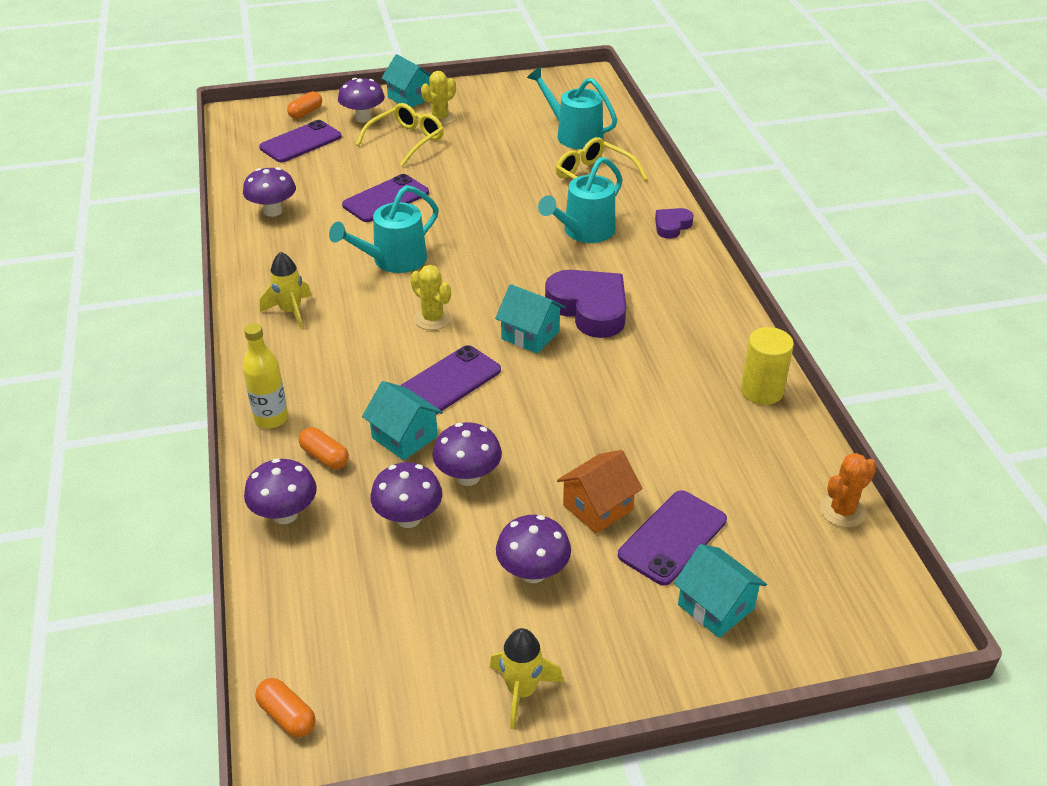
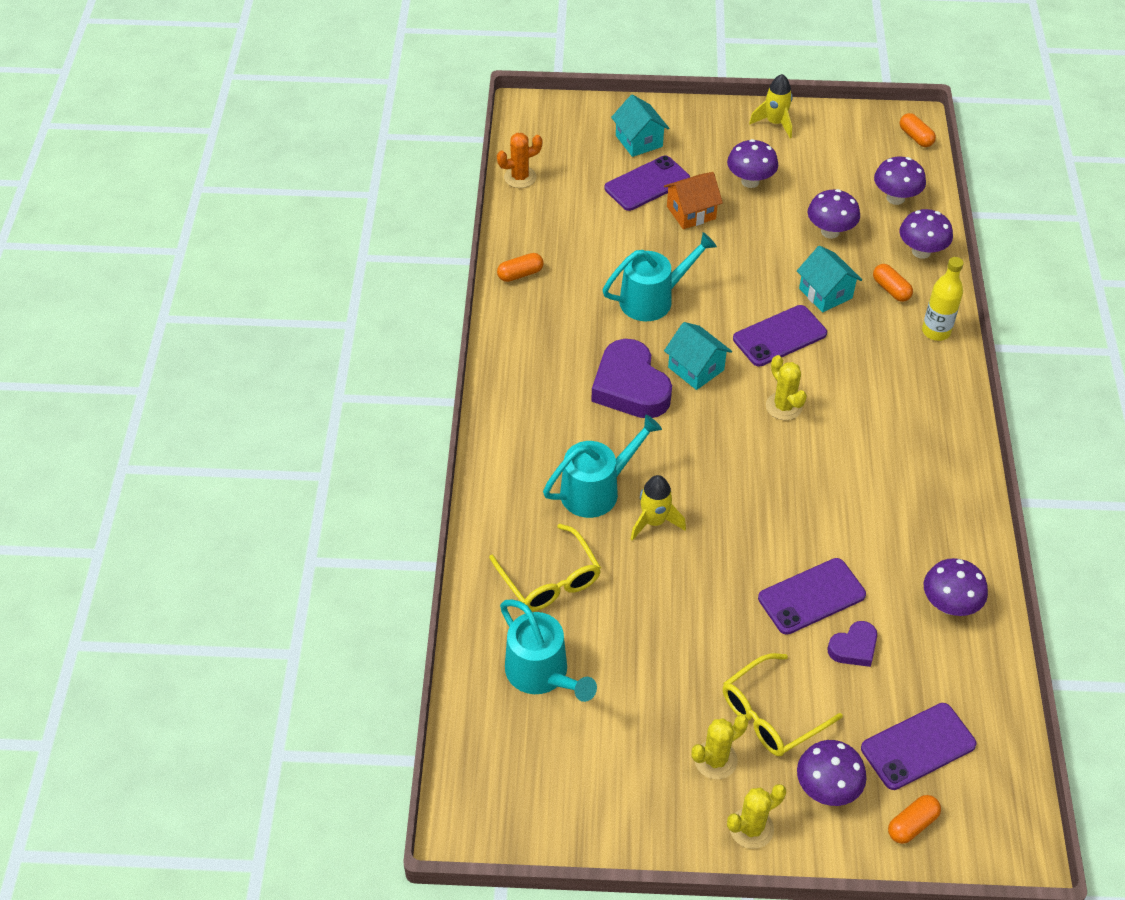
camera: 165 degrees left, 10 degrees up
(291, 312) = (923, 444): yellow rocket -> yellow rocket (654, 521)
(393, 260) = (813, 492): turquoise watering can -> turquoise watering can (653, 299)
(410, 98) = (751, 828): turquoise house -> yellow cactus
(468, 477) = (780, 252): purple mushroom -> purple mushroom (895, 198)
(672, 226) = (498, 477): purple heart -> purple heart (853, 647)
(761, 391) = (520, 274): yellow cylinder -> orange capsule

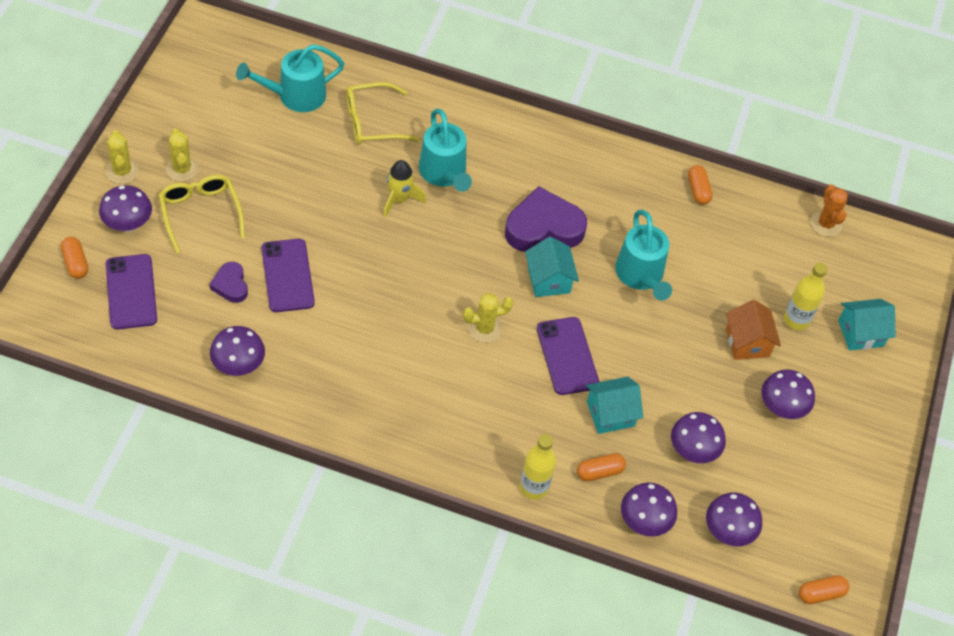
camera: 100 degrees right, 5 degrees up
(647, 184) = (796, 320): purple phone -> yellow bottle
(696, 369) = (549, 280): turquoise house -> turquoise house turned 75 degrees counterclockwise
(775, 123) = (868, 463): yellow rocket -> none

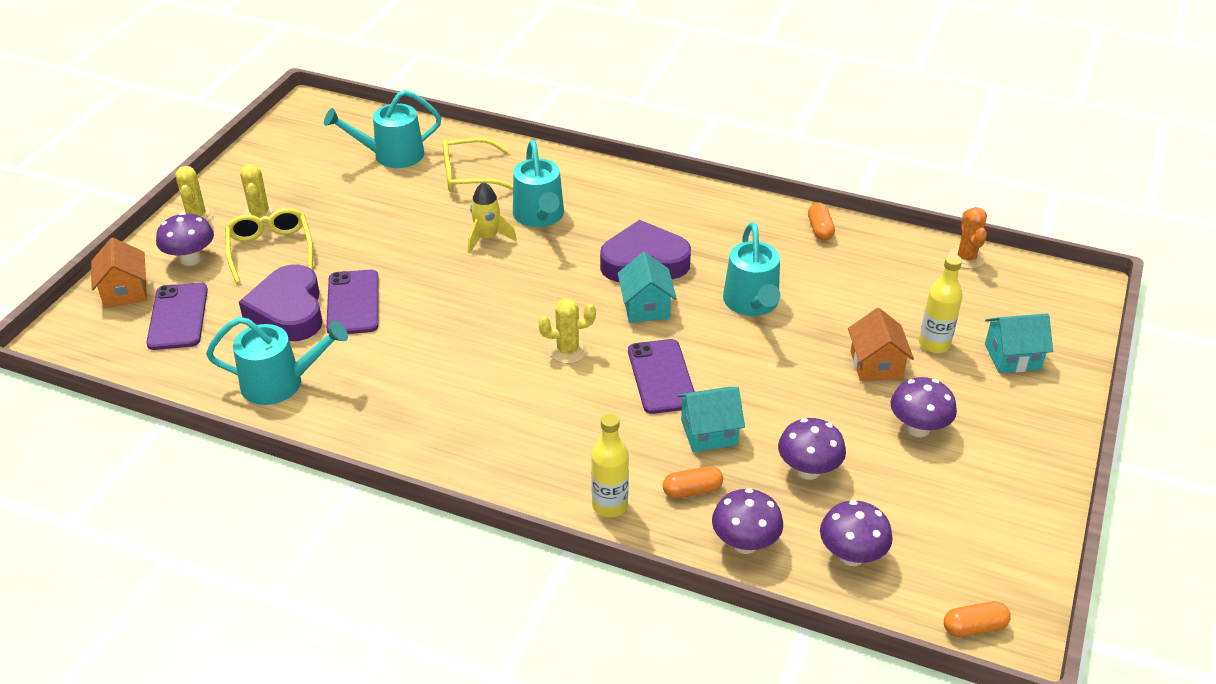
camera: 10 degrees right, 15 degrees down
(75, 263) = (125, 292): orange capsule -> orange house
(231, 285) = (288, 311): purple heart -> purple heart, size x1.94
(238, 365) = (280, 383): purple mushroom -> turquoise watering can

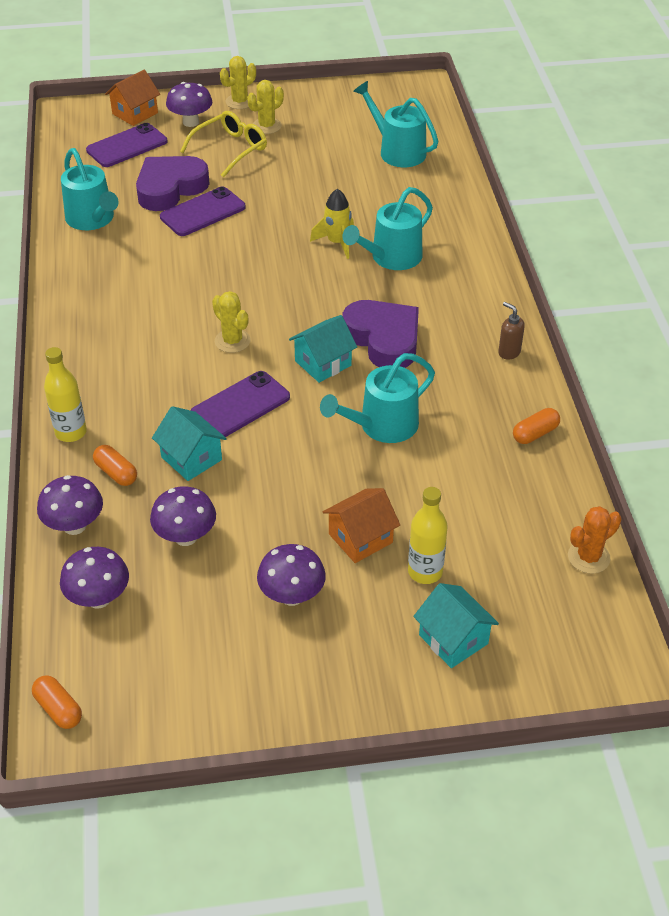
camera: 60 degrees right, 5 degrees up
(469, 175) = (410, 199): yellow glasses -> none
(716, 204) = (509, 352): none -> brown soap dispenser

